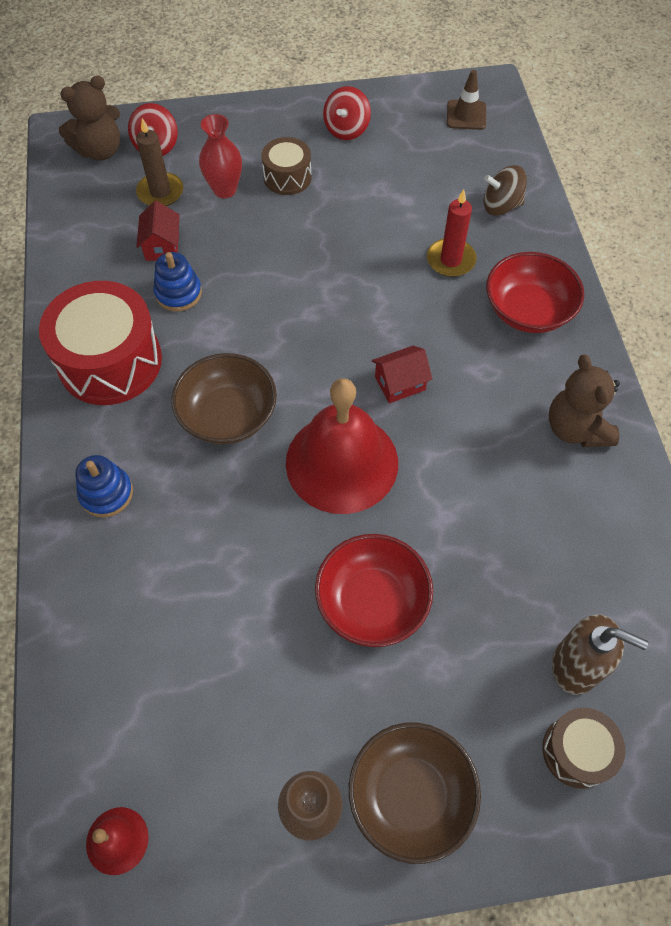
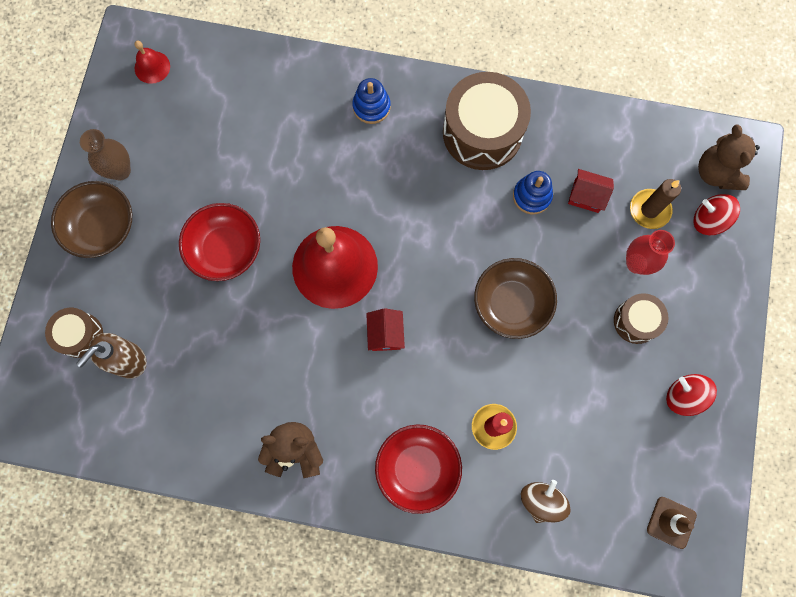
camera: 110 degrees right, 15 degrees up
(110, 361) = (482, 132): red drum -> brown drum
(228, 415) = (404, 201): brown bowl -> brown bowl (511, 304)

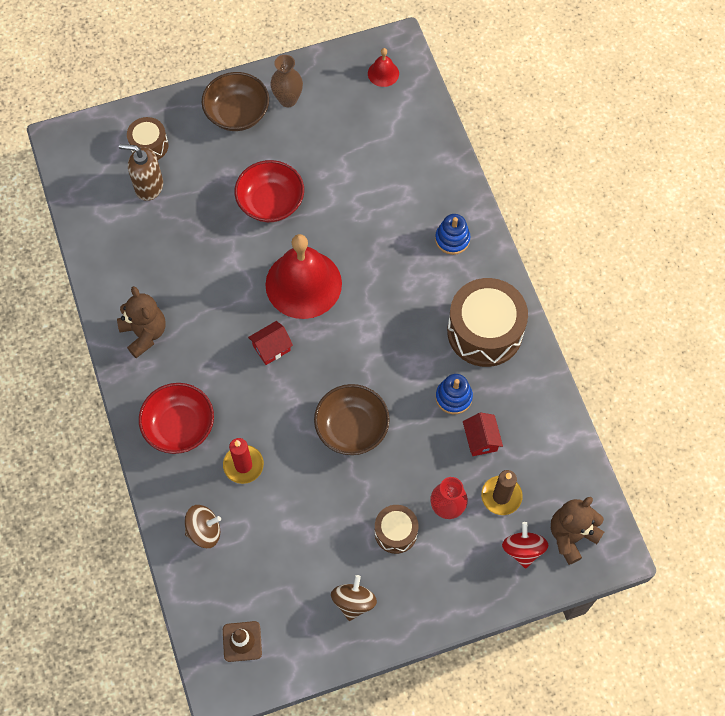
camera: 60 degrees right, 10 degrees down
(683, 396) = (353, 602): red spinning top -> brown spinning top

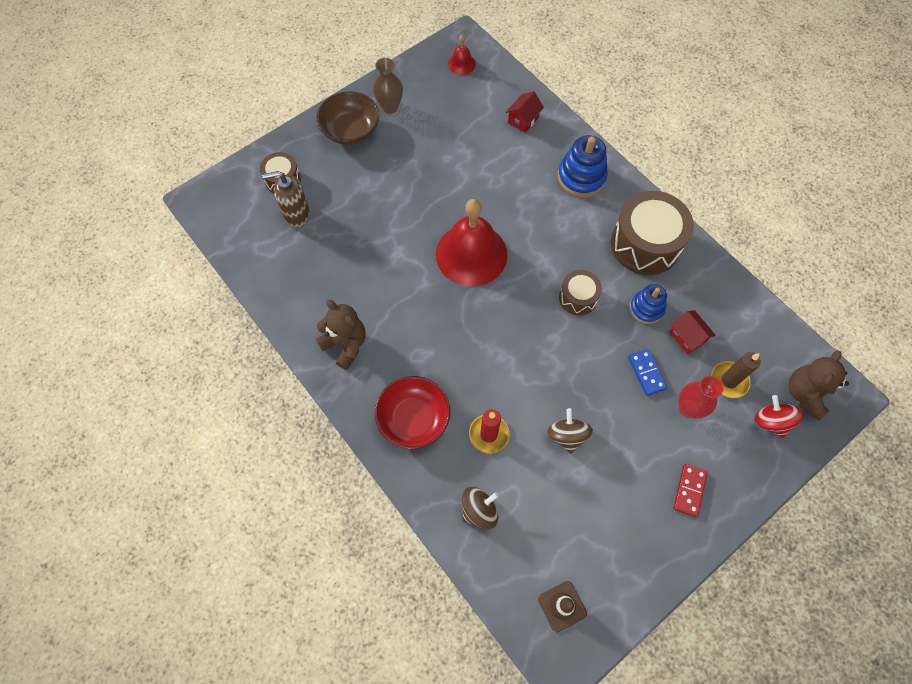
camera: 20 degrees left, 0 degrees up
(270, 202) = (412, 194): red bowl -> none
(271, 348) = (468, 319): red house -> red house (523, 120)
(352, 428) = (571, 365): brown bowl -> none
(353, 602) = (647, 526): brown spinning top -> brown spinning top (567, 435)
(395, 532) = (654, 447): brown drum -> brown drum (578, 297)
(409, 584) = (689, 490): none -> red domino
(422, 460) = (646, 373): none -> blue domino
(452, 239) = (581, 177): blue stacking toy -> blue stacking toy, size x1.52

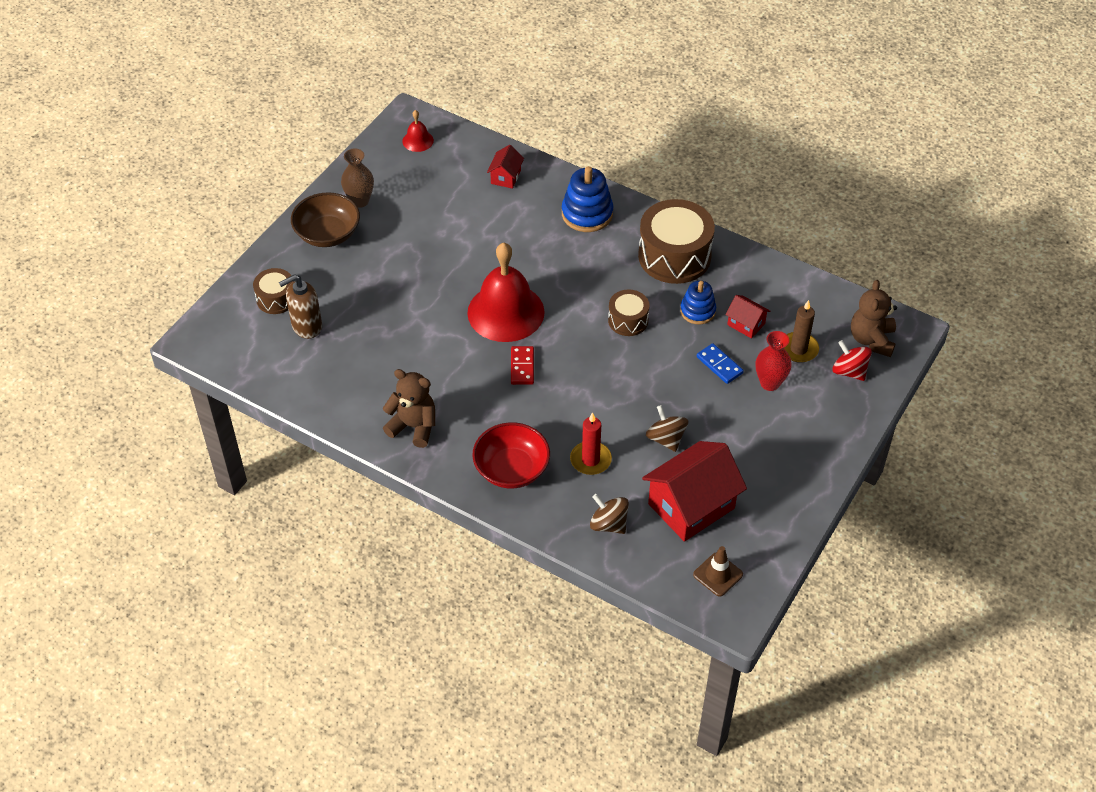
camera: 20 degrees left, 15 degrees down
(479, 510) = (608, 524): brown spinning top -> brown spinning top turned 90 degrees counterclockwise
(564, 518) = (691, 506): none -> red house
(689, 490) = (796, 448): red domino -> red domino (522, 367)

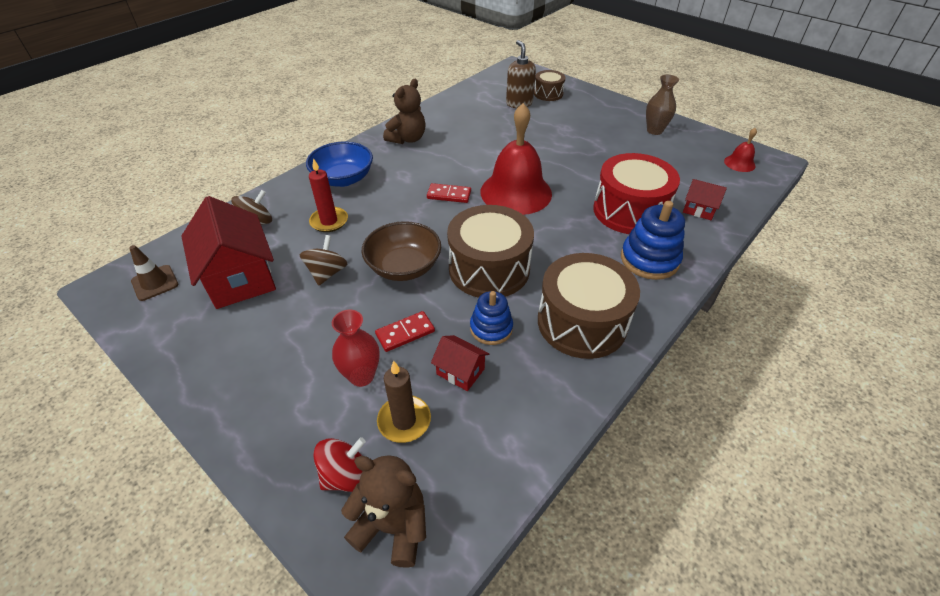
camera: 100 degrees right, 5 degrees down
(327, 234) = (615, 115): brown bowl -> brown bowl (404, 267)
(511, 469) = (343, 179): red bowl -> blue bowl
(519, 225) = (629, 211): none -> red drum
(628, 320) = (489, 269): brown drum -> brown drum, size x1.87
(666, 438) = (327, 273): brown spinning top -> brown spinning top turned 60 degrees counterclockwise
(719, 365) = (405, 333): blue domino -> red domino
(746, 324) = (460, 371): red house -> red house turned 75 degrees clockwise

